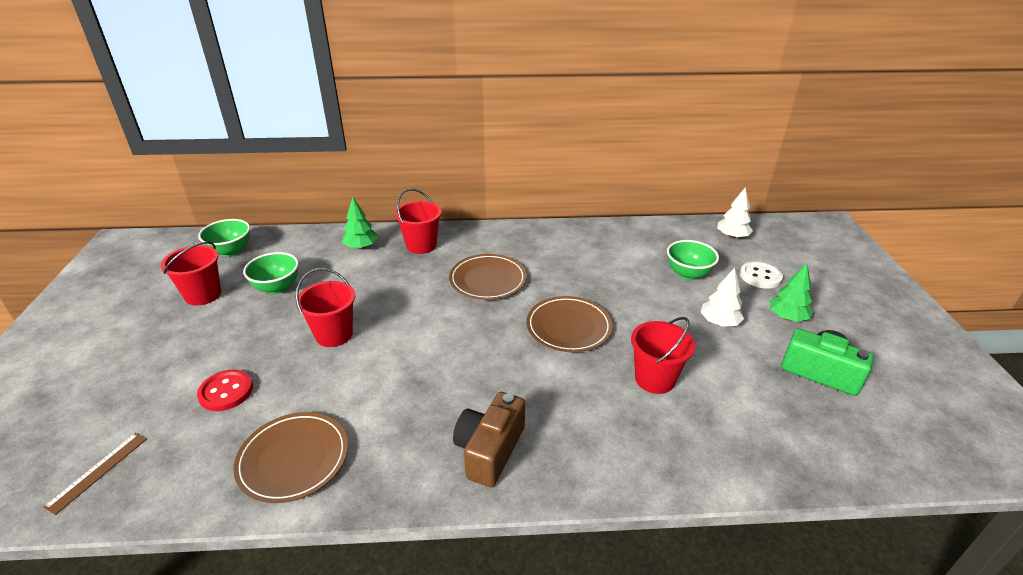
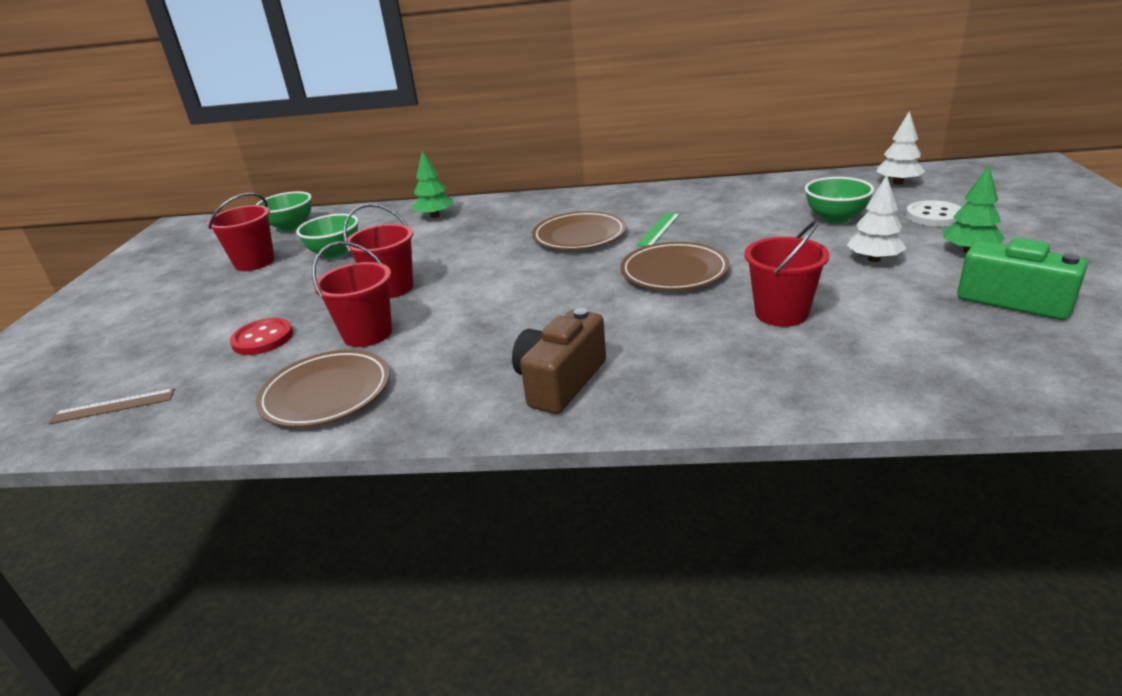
camera: 10 degrees right, 5 degrees down
(98, 471) = (113, 406): brown ruler -> brown ruler turned 45 degrees clockwise
(421, 245) = (504, 211): red bucket -> red bucket (367, 334)
(552, 277) = (659, 229): none -> green ruler

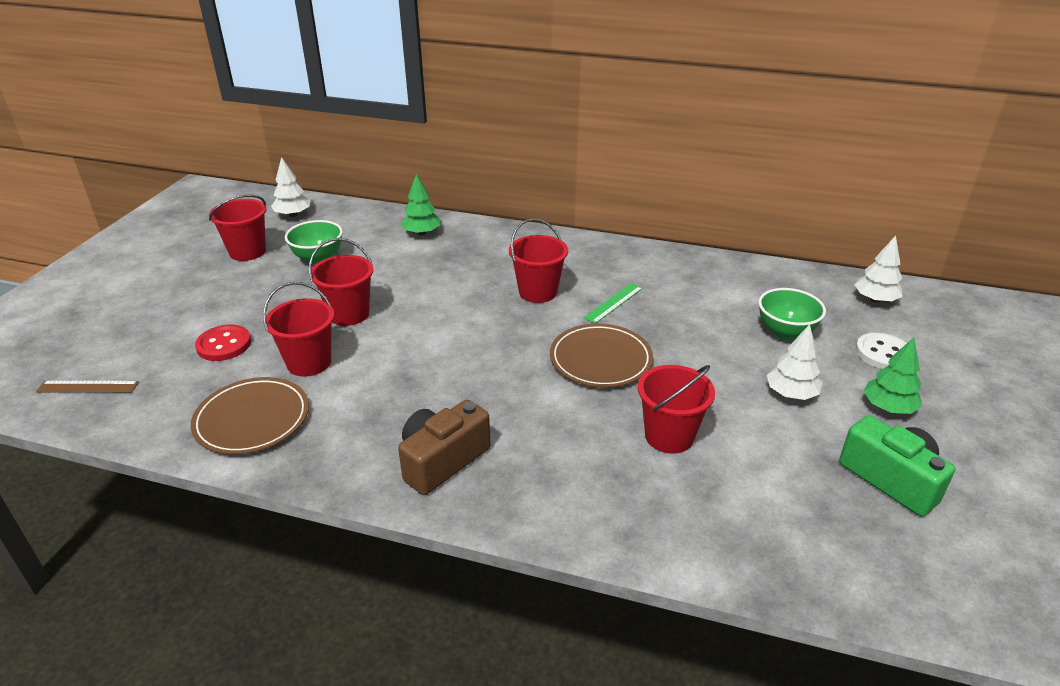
camera: 10 degrees right, 5 degrees up
(291, 227) = (293, 215): green bowl -> white tree
(579, 236) = (538, 292): brown plate -> red bucket

